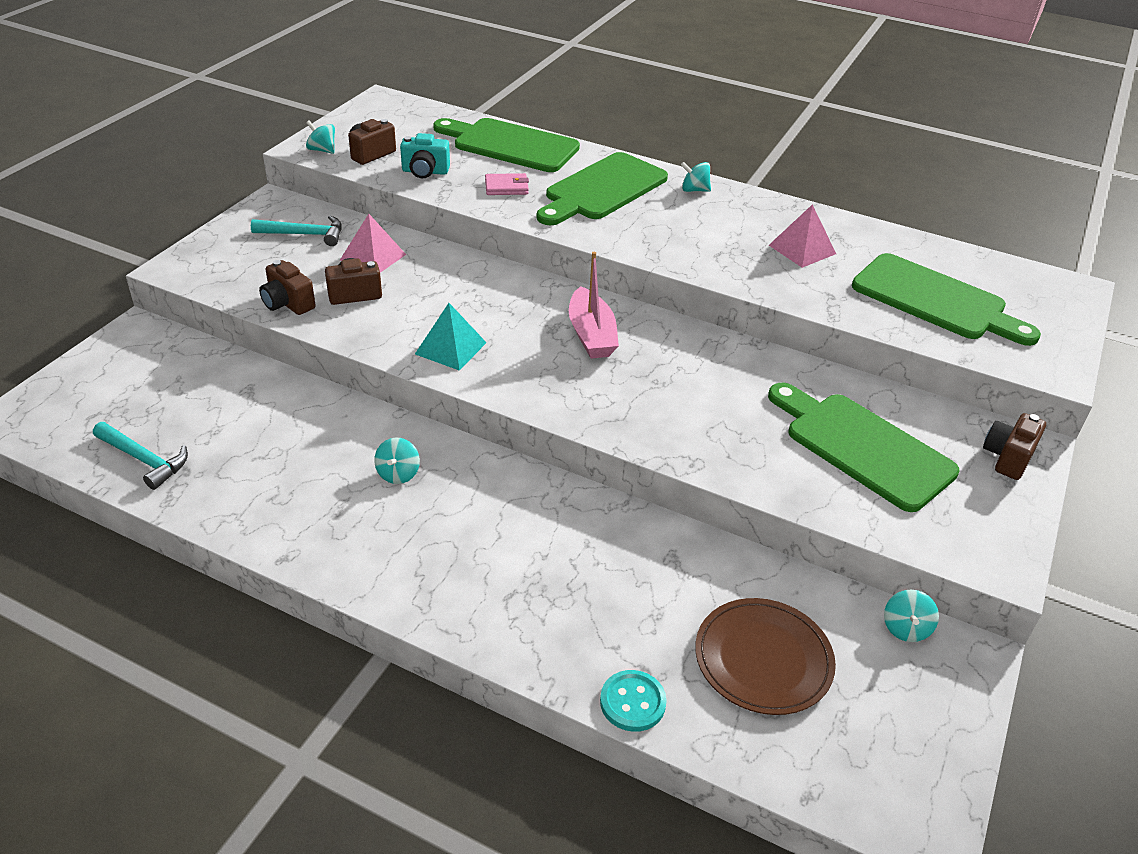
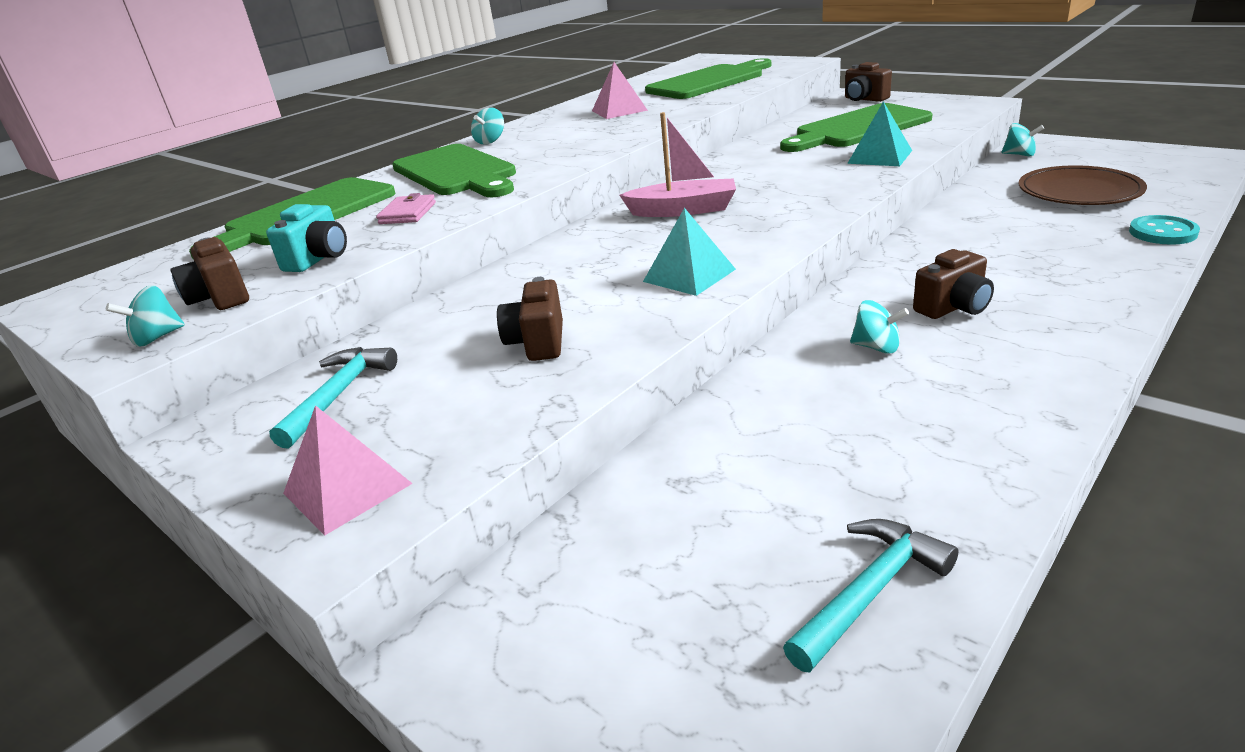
camera: 70 degrees left, 10 degrees down
(288, 303) = (536, 396): brown camera -> brown camera (953, 307)
(373, 257) = (449, 334): pink pyramid -> pink pyramid (347, 488)
(750, 459) = (880, 157): none -> turquoise pyramid

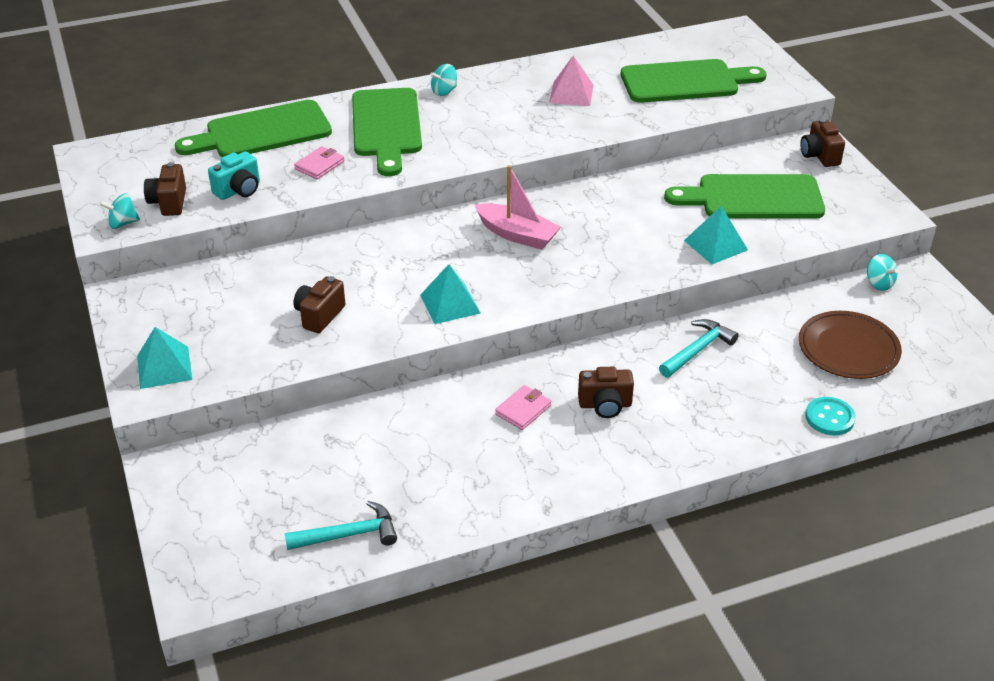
camera: 25 degrees right, 10 degrees up
(339, 395) = (198, 301): turquoise hammer -> turquoise hammer (697, 350)
(347, 488) = (164, 367): pink pyramid -> turquoise pyramid
(876, 347) = (523, 410): turquoise spinning top -> pink wallet

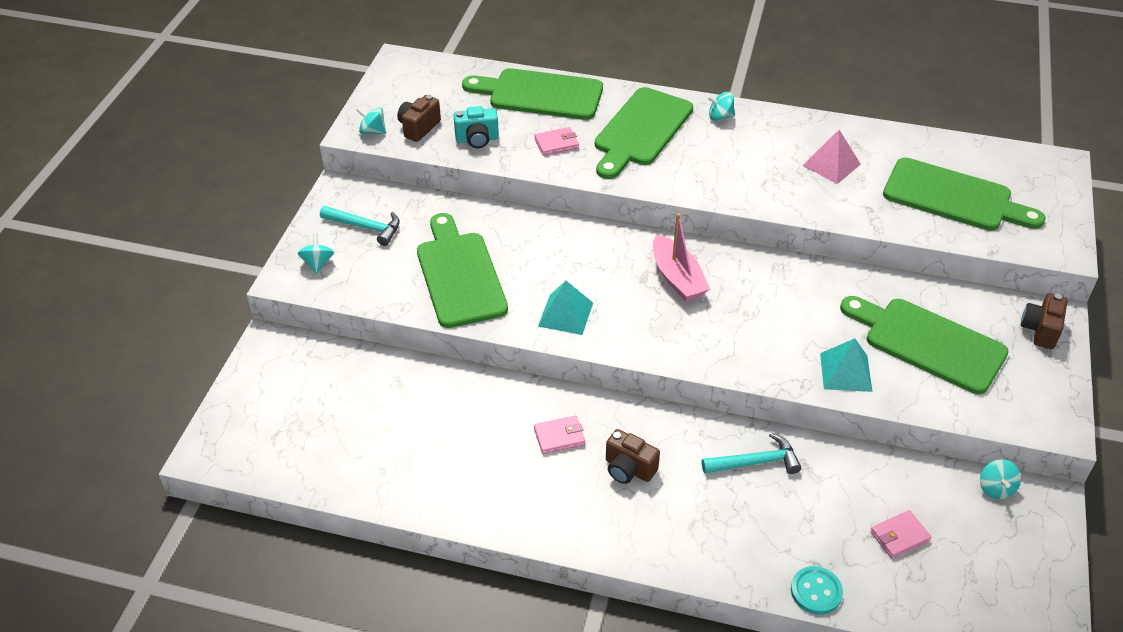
camera: 35 degrees right, 5 degrees up
(164, 367) = (317, 263): turquoise pyramid -> turquoise spinning top
(319, 315) = (459, 275): brown camera -> green cutting board
(348, 535) = (341, 467): turquoise hammer -> turquoise hammer (365, 227)
(848, 349) = (899, 536): brown plate -> pink wallet

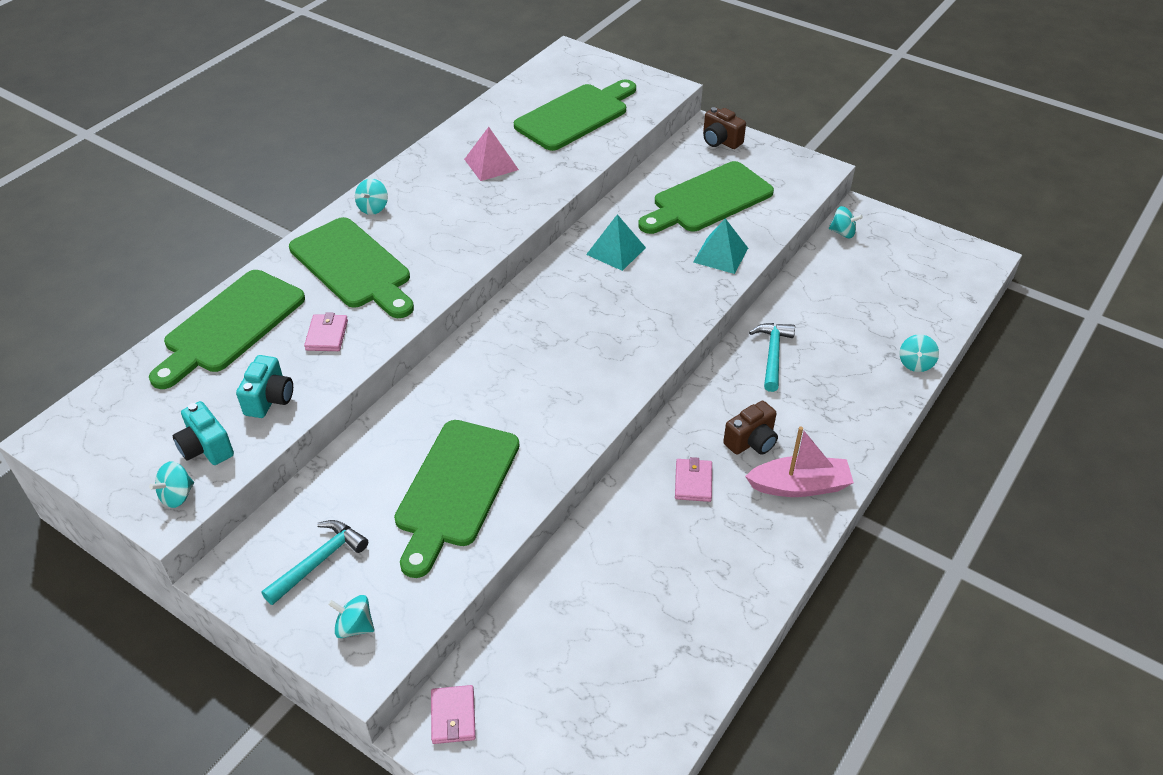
camera: 70 degrees left, 0 degrees up
(419, 128) = (206, 448): brown camera -> turquoise camera
(459, 275) = (455, 489): green cutting board -> green cutting board turned 75 degrees counterclockwise
(565, 314) = (562, 415): turquoise pyramid -> turquoise pyramid (616, 251)
(677, 278) = (554, 320): pink boat -> pink boat (799, 486)
(816, 591) = (915, 363): turquoise button -> turquoise spinning top
(899, 536) = (874, 298): pink wallet -> pink wallet (453, 716)

